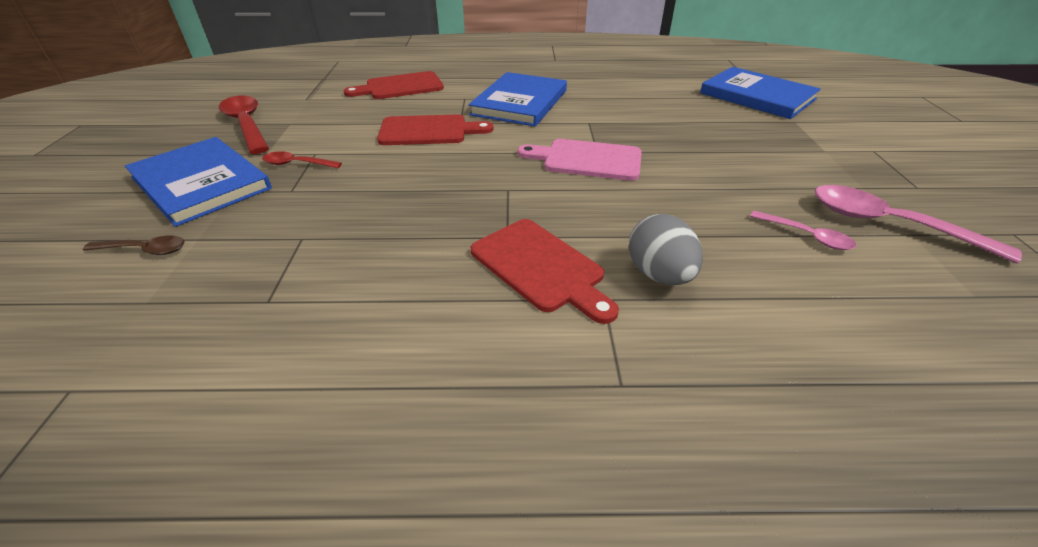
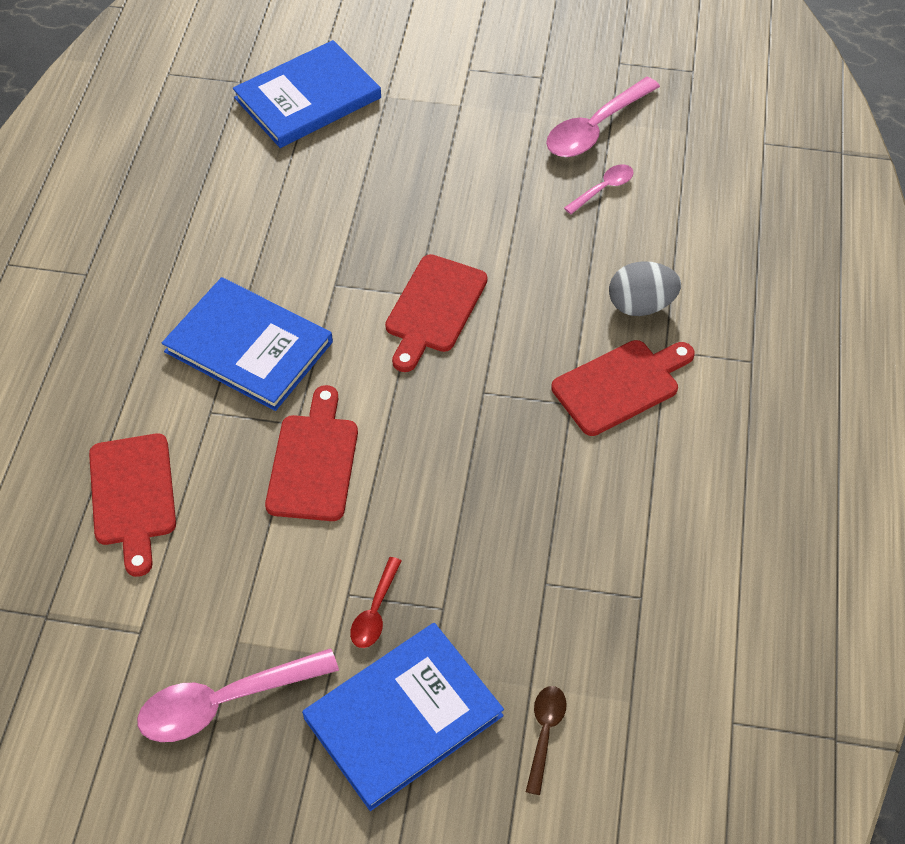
camera: 80 degrees left, 15 degrees up
(246, 125) = (225, 702): red spoon -> pink spoon
(587, 160) = (434, 308): pink cutting board -> red cutting board

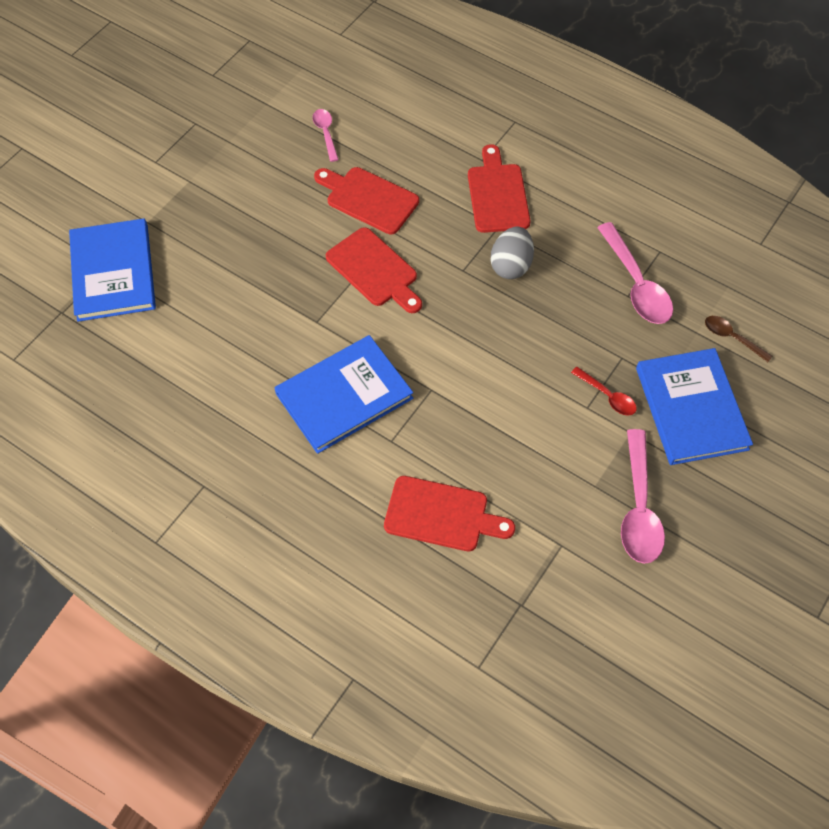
camera: 65 degrees left, 5 degrees up
(314, 462) = (470, 390): red cutting board -> red cutting board (369, 199)
(595, 128) = (266, 114): pink spoon -> pink spoon (636, 284)
(640, 305) = (438, 156): grey egg -> grey egg (511, 265)

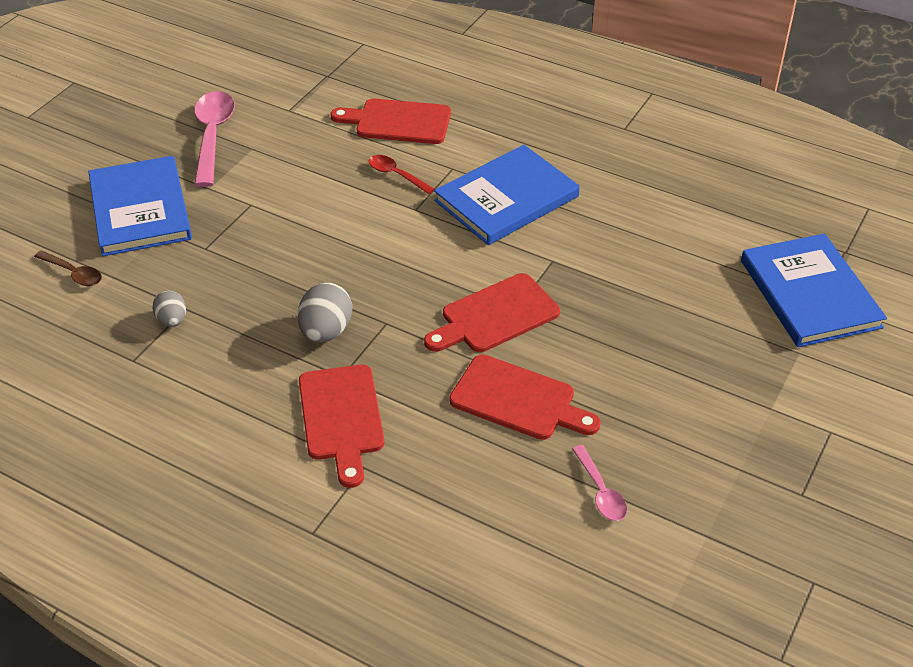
camera: 175 degrees right, 15 degrees down
(374, 270) = (495, 315): red cutting board -> red cutting board turned 75 degrees counterclockwise
(607, 396) = (227, 214): red spoon -> red spoon (396, 175)
(636, 284) = (172, 320): pink spoon -> grey egg

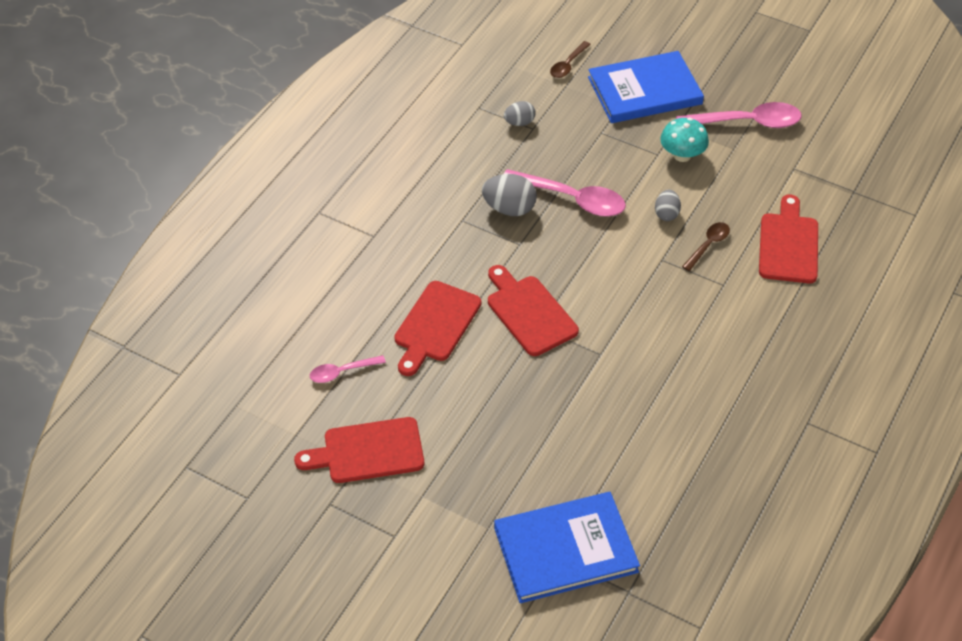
camera: 90 degrees right, 5 degrees up
(256, 186) = (682, 155): none -> turquoise mushroom
(316, 276) = (572, 199): none -> pink spoon
(341, 417) = (420, 222): red cutting board -> red cutting board (368, 451)
(347, 202) = (666, 214): none -> grey egg
(396, 175) = (708, 245): red spoon -> brown spoon
(506, 198) = (683, 323): blue book -> none

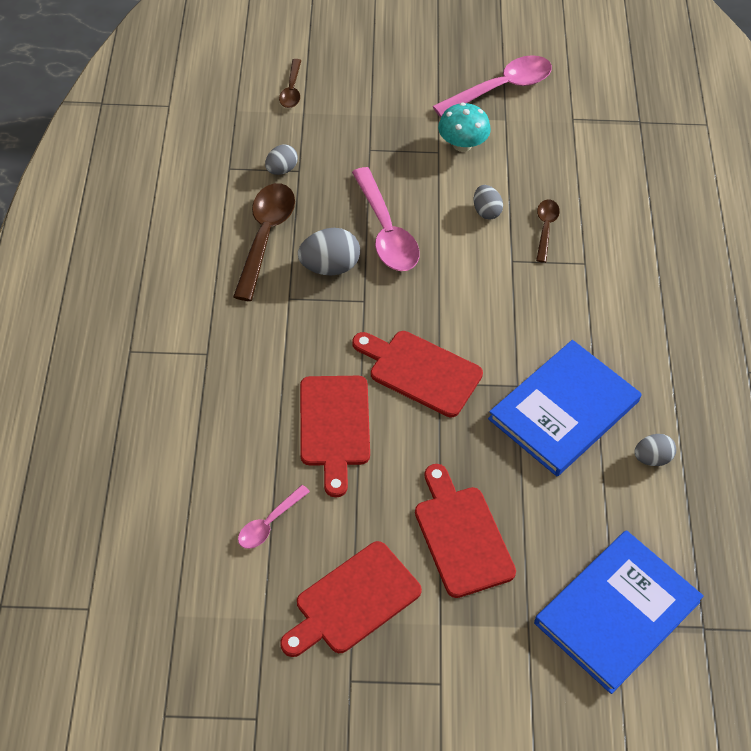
camera: 30 degrees left, 5 degrees up
(473, 168) = (265, 236): none -> brown spoon
(572, 199) = (386, 231): pink spoon -> pink spoon turned 75 degrees clockwise
(644, 91) = (384, 90): blue book -> blue book (564, 410)
(675, 452) = (652, 458): none -> grey egg
(788, 245) = (617, 198): red cutting board -> red cutting board (462, 536)

